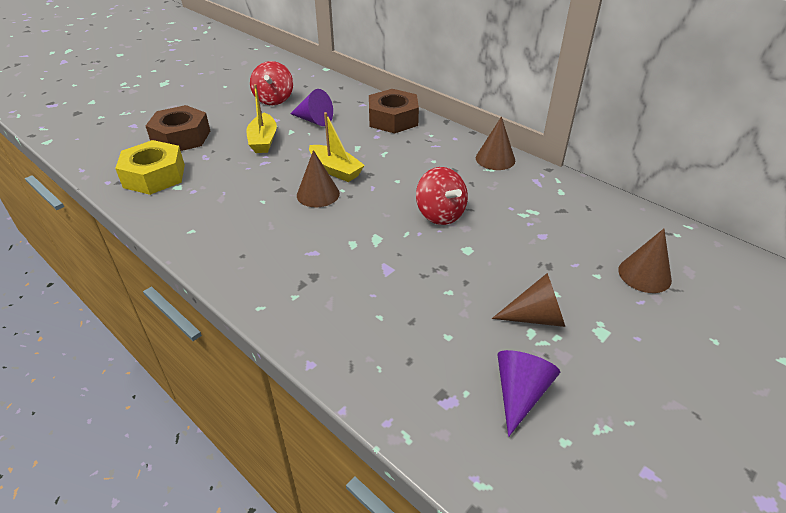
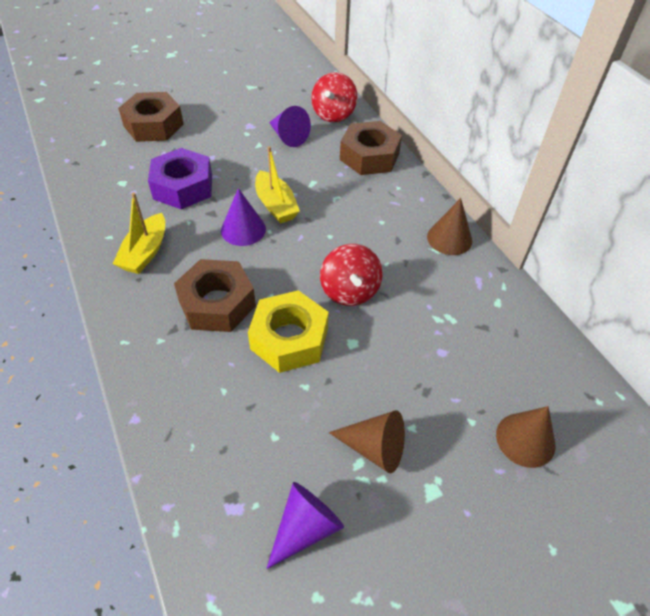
camera: 20 degrees right, 10 degrees up
(154, 176) = (108, 164): yellow nut -> yellow nut (289, 339)
(240, 176) = (183, 187): none -> purple nut
(263, 141) = (226, 149): yellow boat -> yellow boat (145, 252)
(274, 99) = (263, 100): red spinning top -> red spinning top (333, 114)
(318, 194) = (243, 229): brown cone -> purple cone
(330, 254) = (217, 303): none -> brown nut

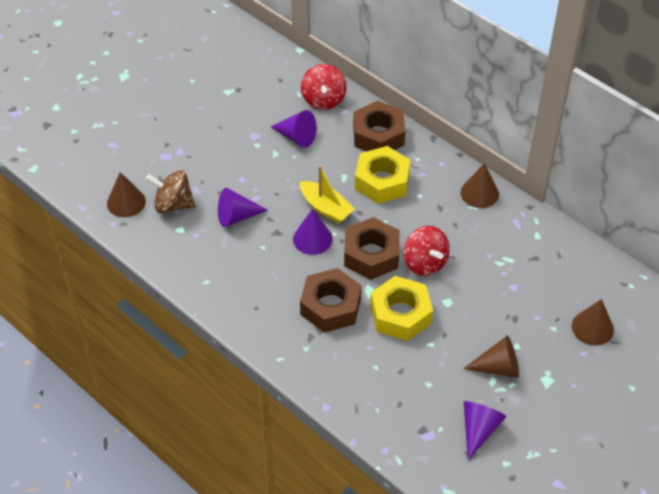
camera: 20 degrees left, 0 degrees up
(92, 146) = (126, 202): none -> brown cone
(132, 160) = (173, 204): none -> brown spinning top
(145, 252) = (246, 284): yellow boat -> none
(153, 125) = (166, 163): brown nut -> brown nut (371, 255)
(183, 187) = (236, 216): purple nut -> purple cone
(349, 197) = (382, 181): none -> yellow nut

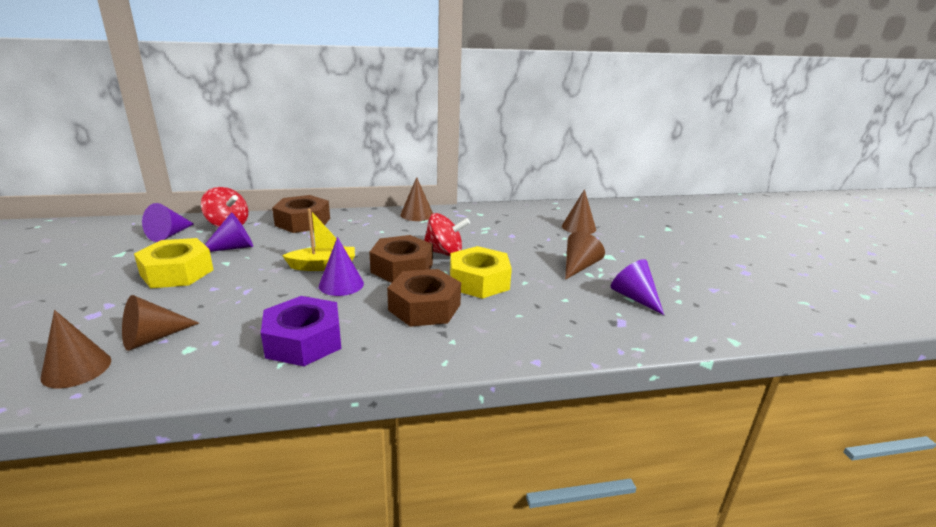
camera: 55 degrees left, 25 degrees down
(173, 204) = (153, 338): brown spinning top -> brown cone
(234, 274) = (304, 341): none -> purple nut
(236, 216) = (245, 309): purple cone -> purple cone (169, 234)
(382, 181) = (344, 237): yellow nut -> yellow nut (177, 272)

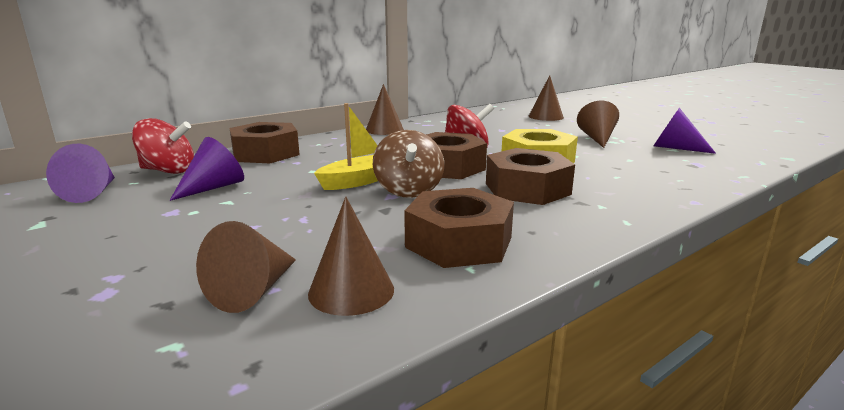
camera: 25 degrees left, 5 degrees down
(76, 368) = (184, 357): brown cone -> brown cone (351, 291)
(177, 272) = (171, 223): yellow nut -> none
(304, 341) = (459, 242): purple nut -> brown nut
(341, 284) = (408, 190): purple cone -> brown spinning top

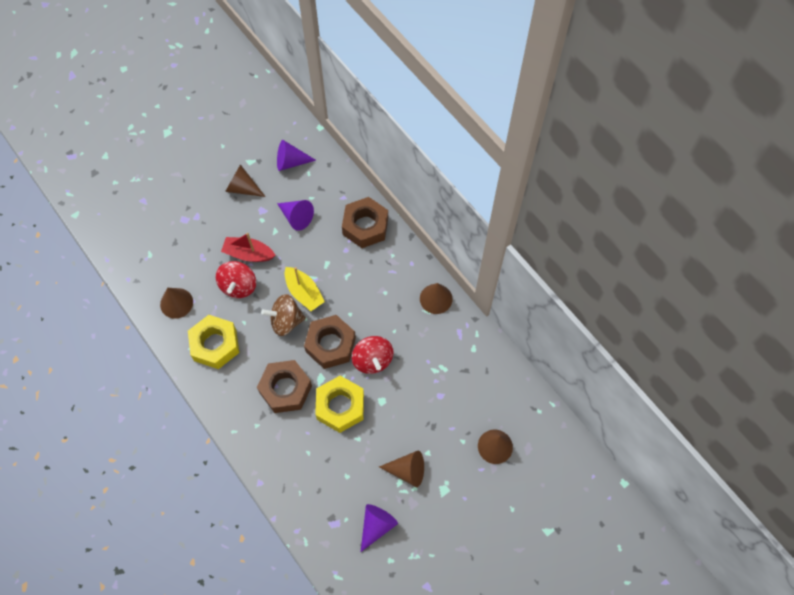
camera: 90 degrees right, 45 degrees up
(168, 171) = (328, 182): red spinning top -> red spinning top (238, 286)
(253, 290) = (180, 269): brown cone -> brown cone (242, 188)
(261, 219) = (248, 254): none -> red boat
(459, 242) = (215, 345): brown nut -> yellow nut

